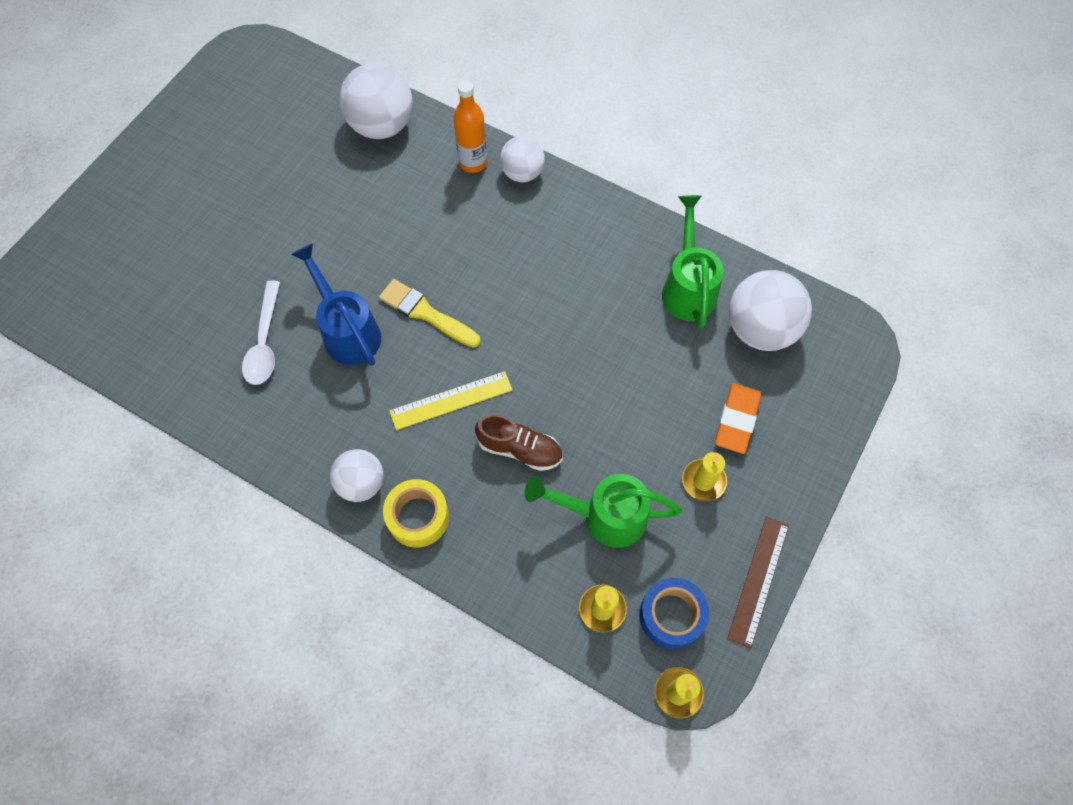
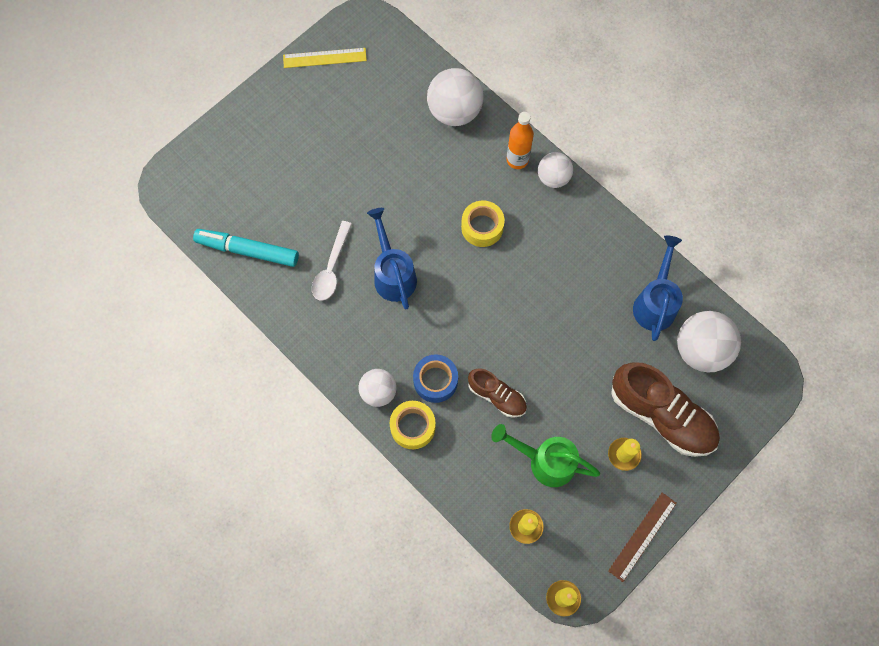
camera: 15 degrees right, 5 degrees up
(148, 347) = (247, 250): none -> turquoise marker
(426, 313) = (453, 274): yellow brush -> none
(449, 249) = (482, 227): none -> yellow tape
(451, 401) = (456, 347): yellow ruler -> yellow ruler (324, 58)
(671, 616) = (573, 544): blue tape -> blue tape (435, 381)
(688, 287) = (655, 303): green watering can -> blue watering can
(736, 420) = (661, 415): orange eraser -> brown shoe

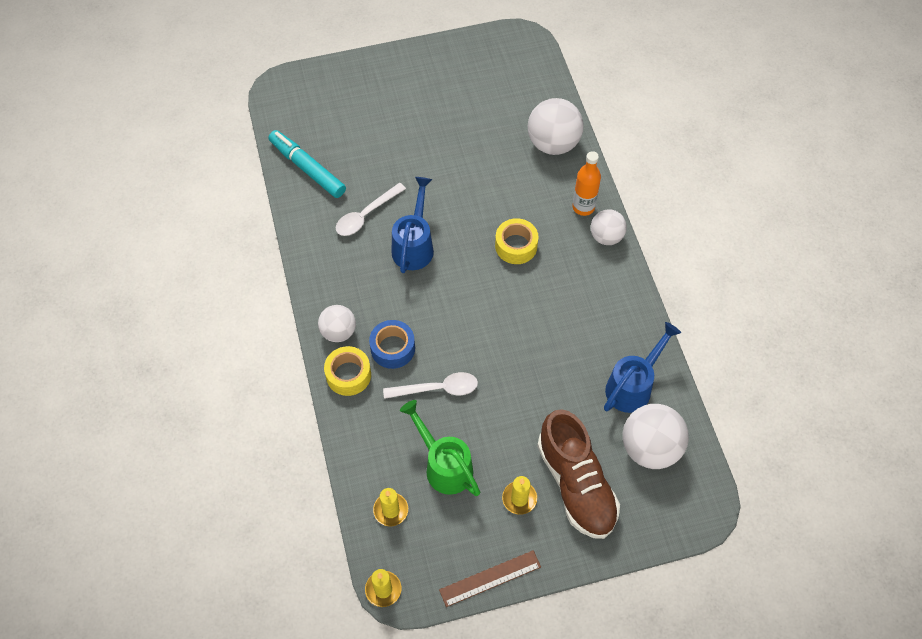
camera: 30 degrees right, 10 degrees down
(324, 58) = (470, 53): yellow ruler -> none
(497, 396) = (437, 389): brown shoe -> white spoon

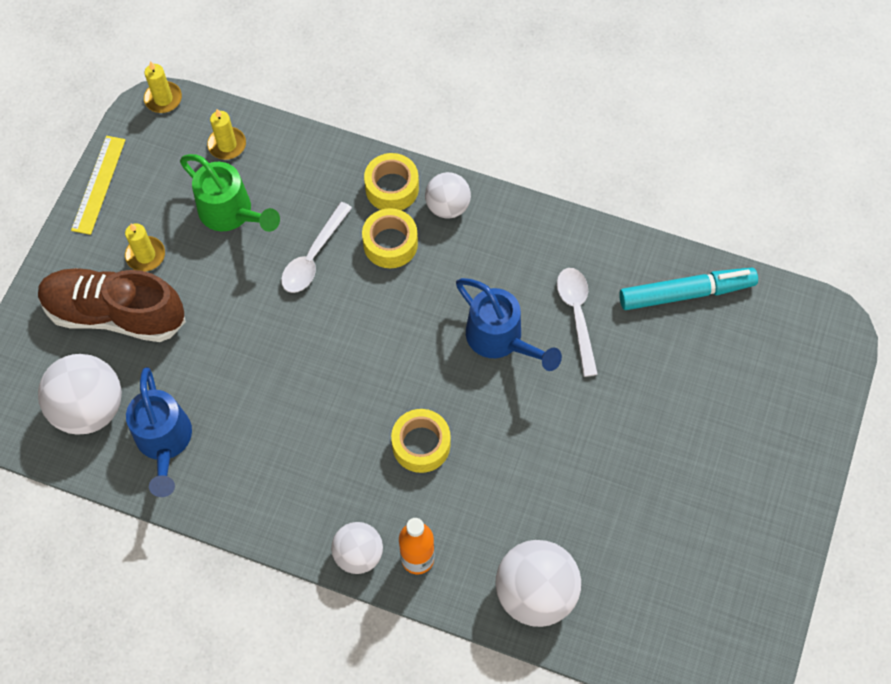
camera: 125 degrees right, 5 degrees up
(392, 348) = (390, 243): blue tape -> yellow tape
(444, 465) = (231, 213): green watering can -> green watering can turned 45 degrees clockwise
(490, 578) = (99, 184): brown ruler -> yellow ruler

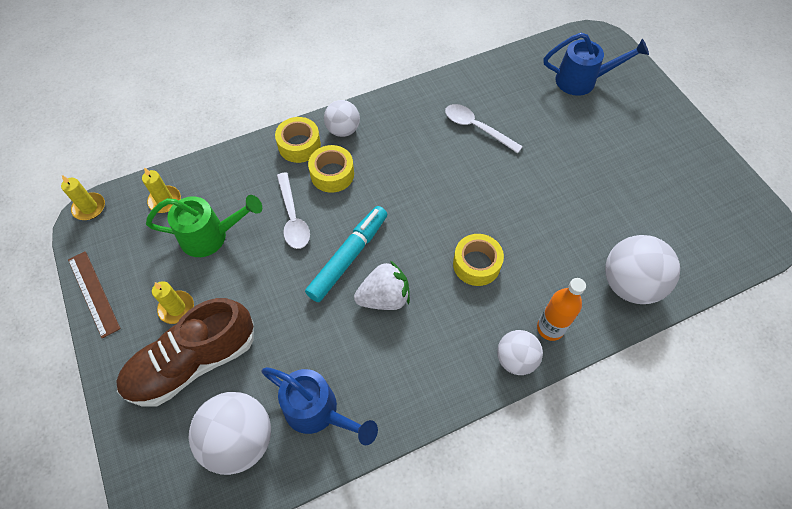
camera: 45 degrees left, 5 degrees down
(99, 184) = (94, 293): yellow ruler -> brown ruler
(311, 399) = (384, 297): none -> white strawberry
(500, 339) = (452, 172): blue watering can -> blue watering can (582, 80)
(686, 293) = (515, 75): turquoise marker -> turquoise marker (348, 257)

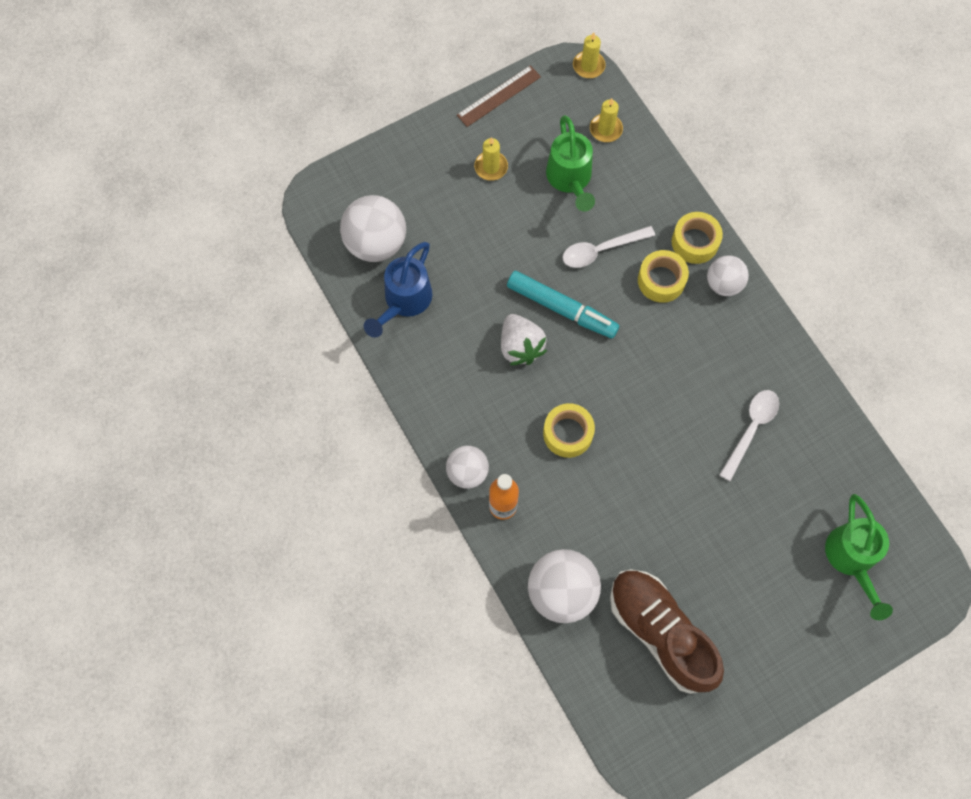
camera: 85 degrees right, 10 degrees up
(193, 362) = (440, 192): brown shoe -> brown shoe (660, 632)
(582, 80) = (852, 559): blue watering can -> green watering can

